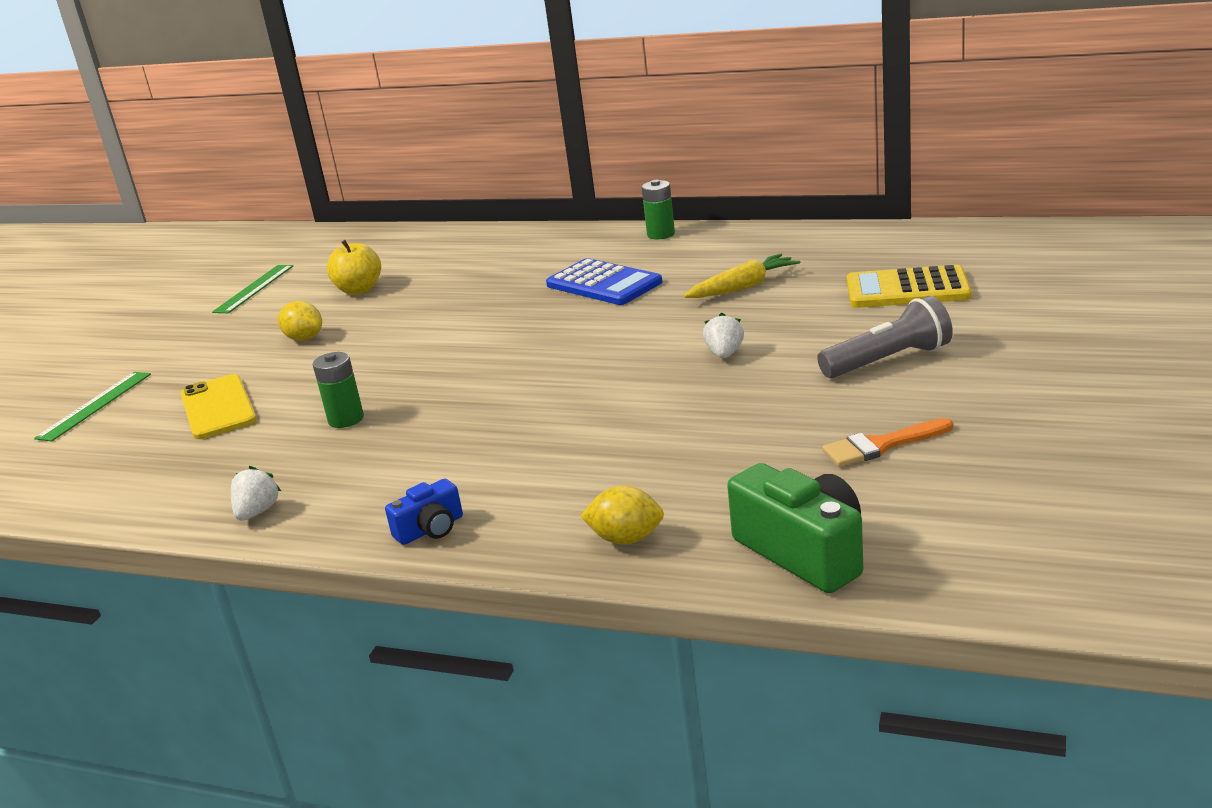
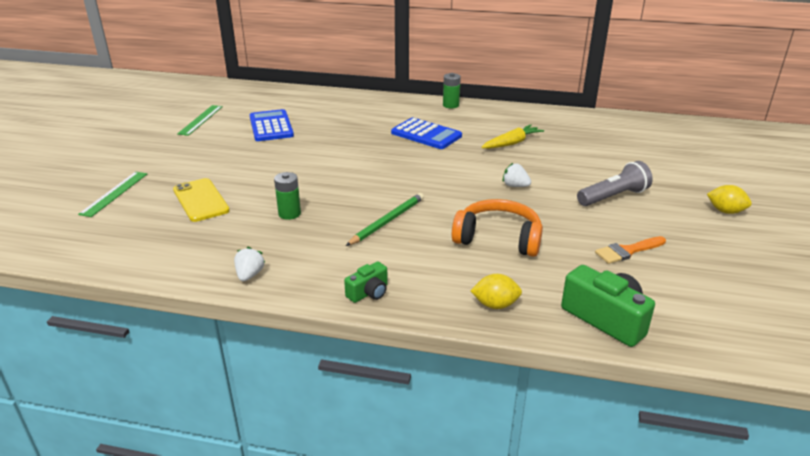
camera: 10 degrees left, 5 degrees up
(304, 338) = (245, 156): yellow lemon -> yellow lemon (725, 211)
(359, 290) = (271, 126): yellow apple -> blue calculator
(431, 529) = (369, 292): blue camera -> green camera
(496, 421) = (387, 221): none -> green pencil
(667, 437) = (498, 238): none -> orange headphones
(724, 354) = (515, 186): white strawberry -> white strawberry turned 60 degrees counterclockwise
(907, 289) = (608, 152): yellow calculator -> none

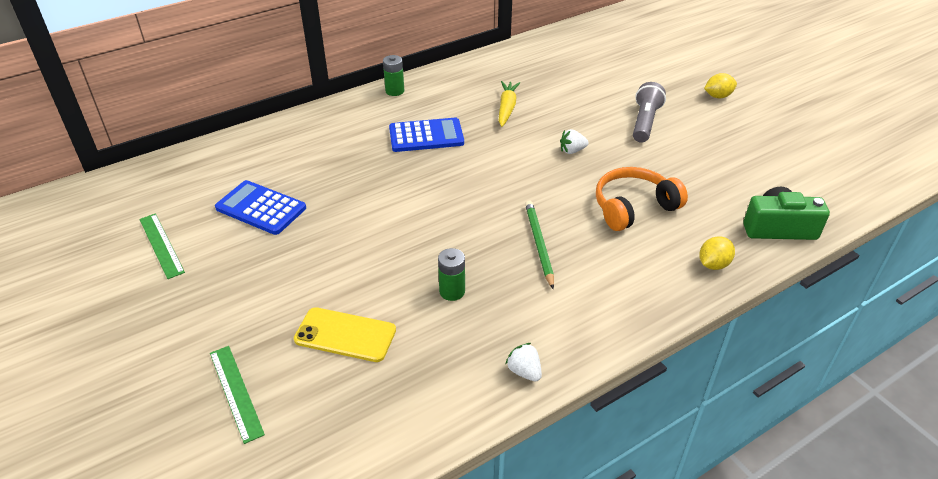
camera: 45 degrees left, 10 degrees up
(369, 292) = (629, 317): green camera -> none
(627, 251) = (716, 165): orange brush -> none

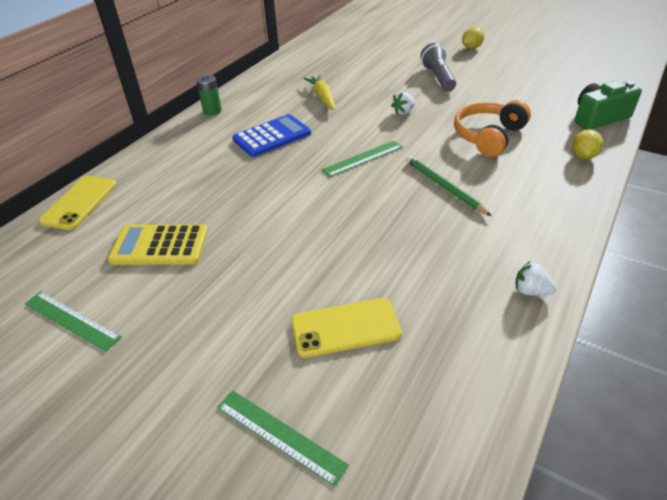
camera: 25 degrees left, 0 degrees up
(229, 146) = (79, 202): none -> yellow phone
(261, 208) = (160, 245): blue calculator -> yellow calculator
(452, 291) = (408, 250): green battery -> none
(489, 187) = (363, 158): none -> green ruler

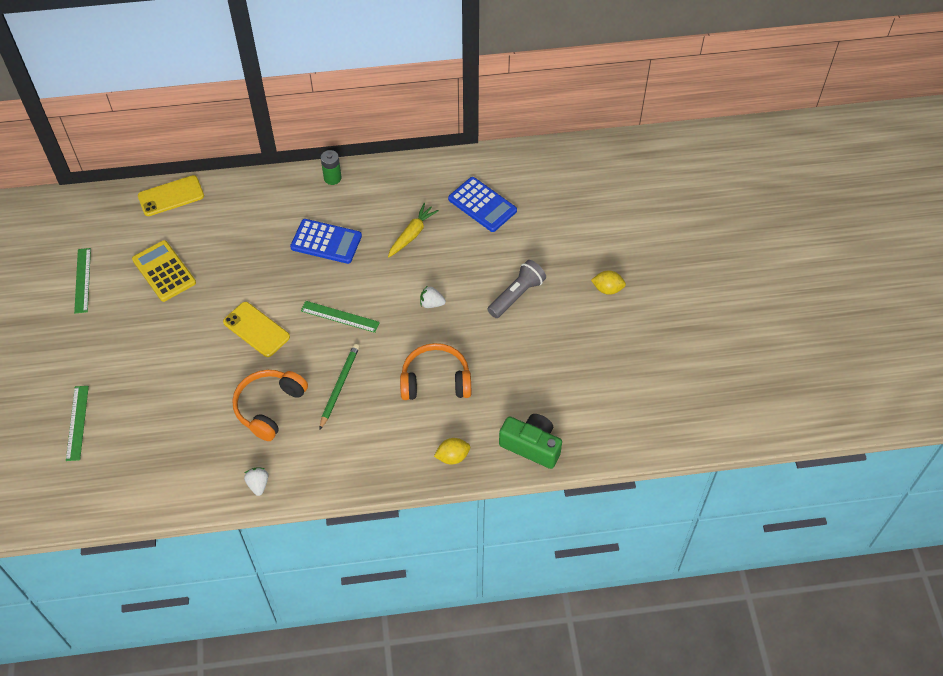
camera: 50 degrees right, 15 degrees up
(336, 64) = (482, 205): none -> blue calculator
(345, 327) = (163, 408): yellow phone -> yellow phone (256, 329)
(427, 241) = (269, 407): none -> orange headphones

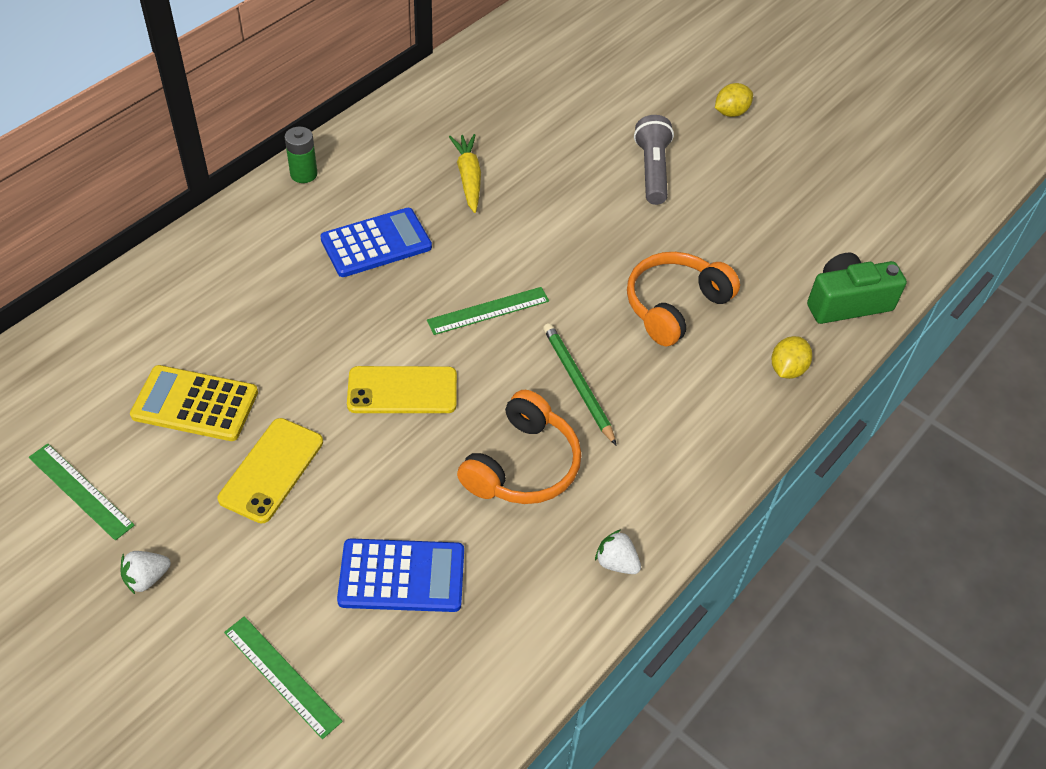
camera: 45 degrees left, 5 degrees down
(171, 196) = (102, 312): yellow phone -> yellow phone (271, 470)
(269, 407) = (523, 465): orange headphones -> orange headphones turned 135 degrees counterclockwise
(431, 303) = (575, 233): white strawberry -> white strawberry (147, 578)
(482, 205) = (510, 107): blue calculator -> blue calculator (402, 576)

